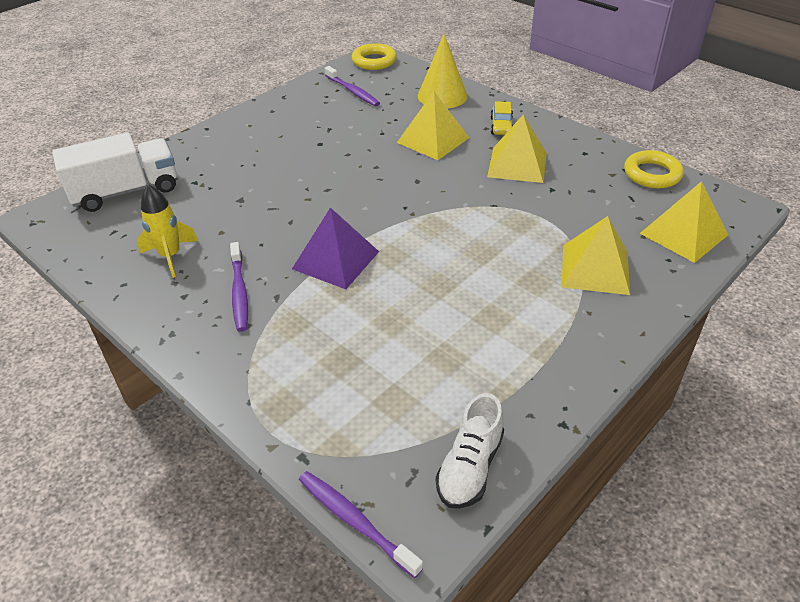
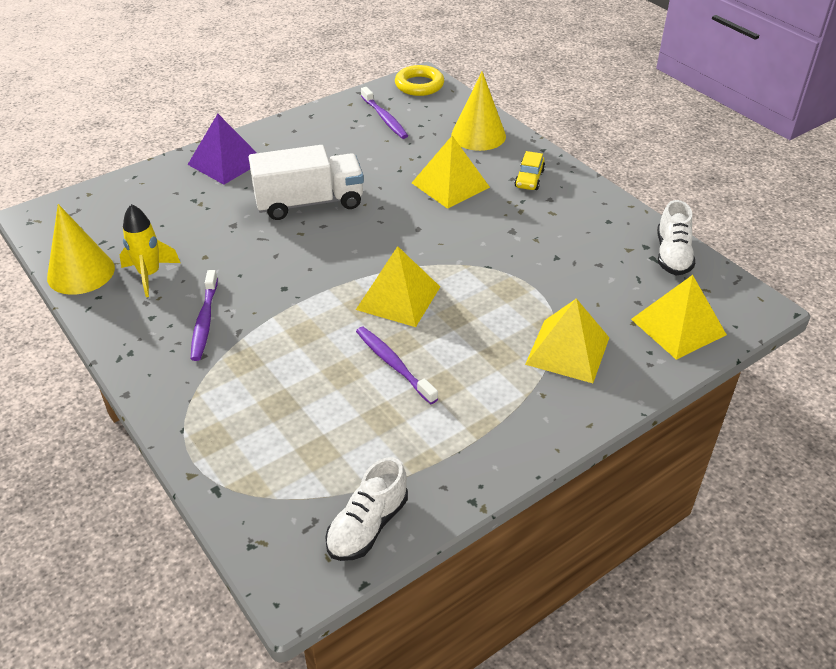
camera: 10 degrees right, 0 degrees up
(99, 263) = (81, 272): none -> yellow cone
(126, 191) = (125, 201): white truck -> white truck (309, 202)
(336, 260) = (308, 302): purple pyramid -> purple pyramid (226, 162)
(355, 521) = (245, 556): purple toothbrush -> purple toothbrush (393, 364)
(517, 164) = (530, 224): yellow pyramid -> yellow pyramid (398, 298)
(652, 174) = (672, 255): yellow ring -> white shoe

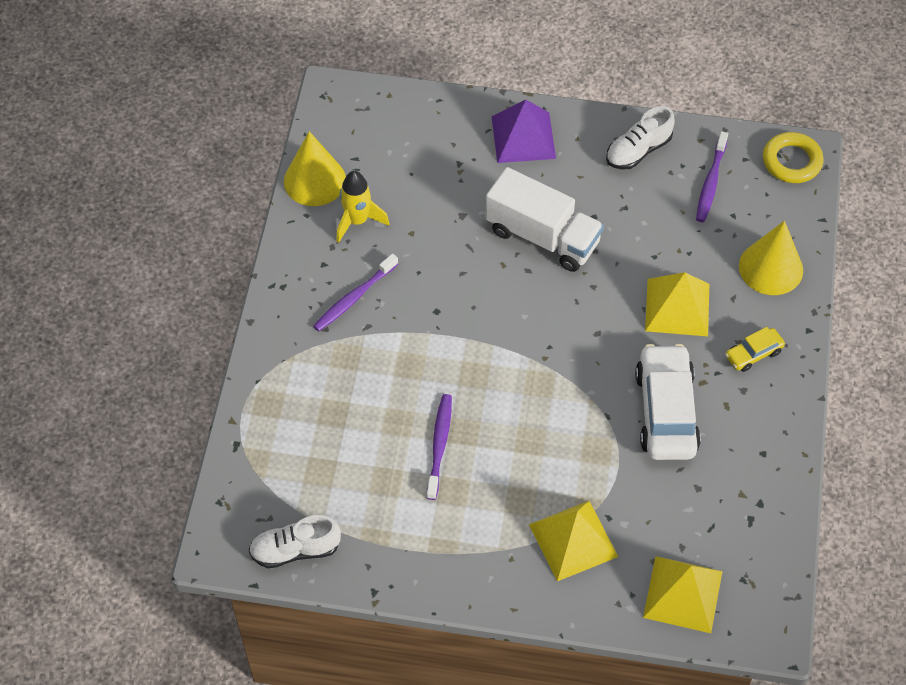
camera: 45 degrees right, 15 degrees up
(398, 298) = (506, 389): yellow pyramid -> none
(521, 239) = (666, 411): none -> white car
(672, 255) = (770, 530): white shoe -> white shoe (638, 150)

